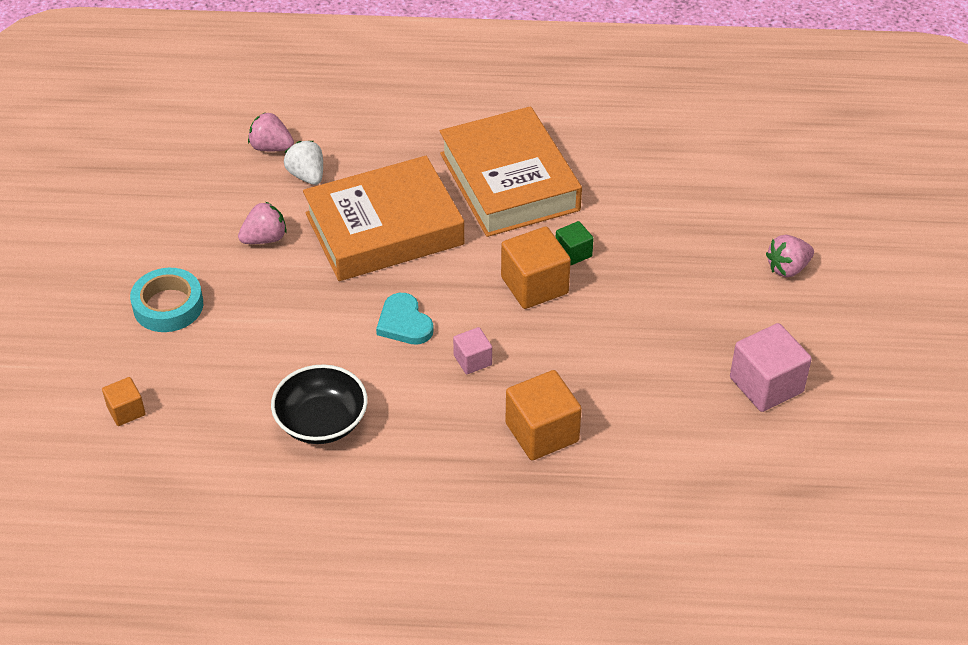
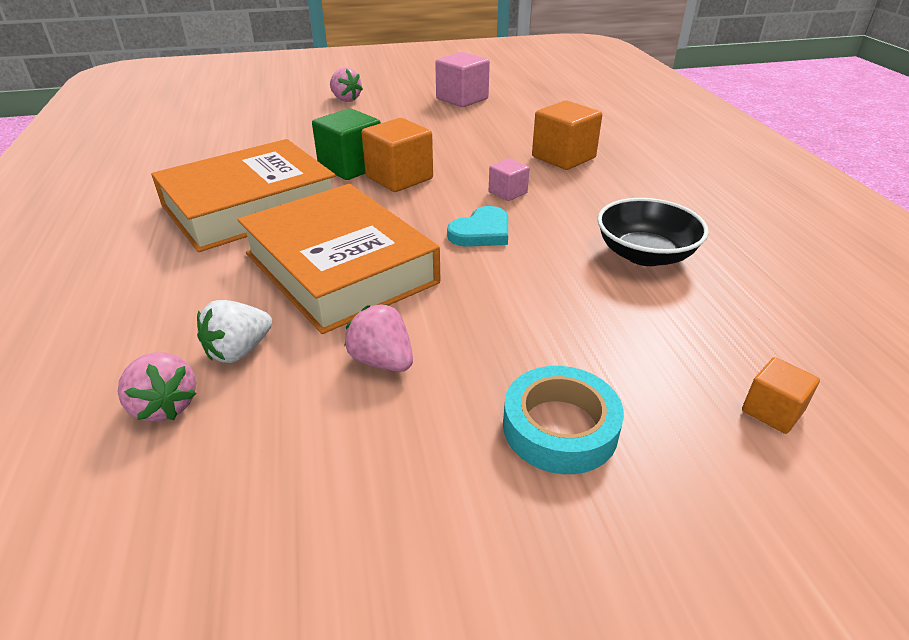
camera: 105 degrees left, 10 degrees down
(271, 147) = (165, 406): pink strawberry -> pink strawberry turned 45 degrees counterclockwise
(573, 253) = (351, 167): green cube -> green cube, size x1.82

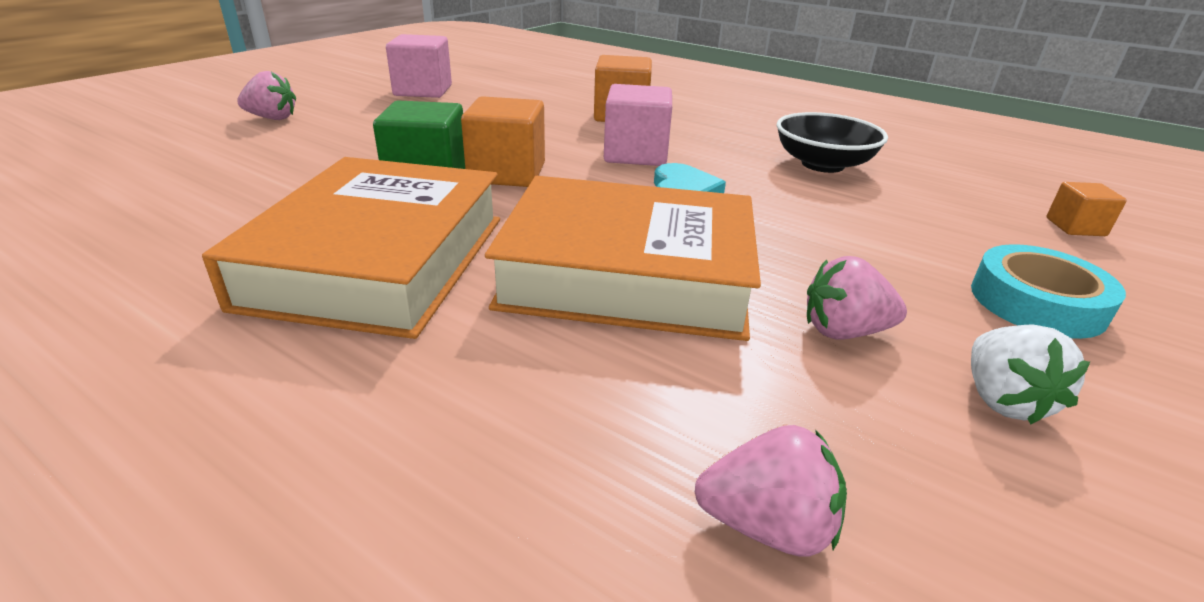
camera: 45 degrees left, 5 degrees down
(239, 351) = (708, 409): white strawberry -> white strawberry (1002, 400)
(507, 192) = (636, 154): pink cube -> pink cube, size x1.82

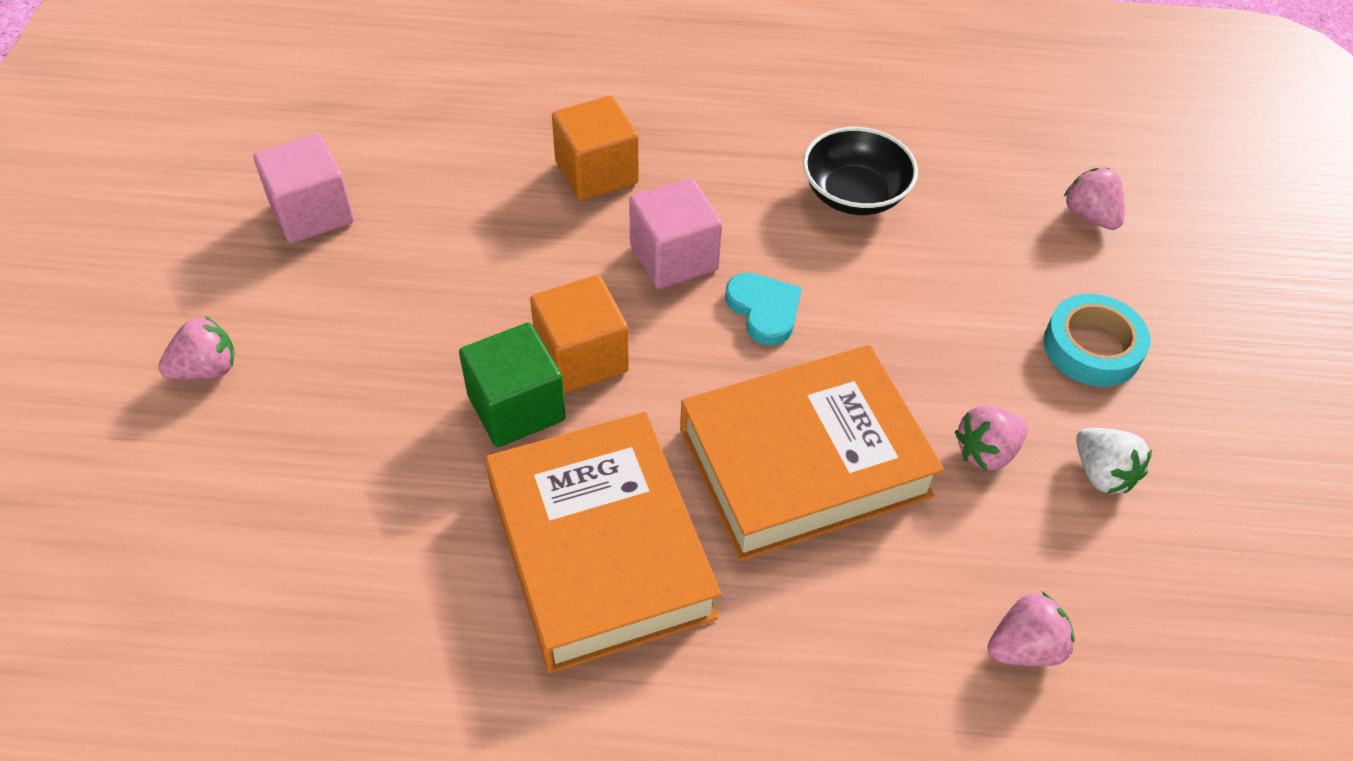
camera: 30 degrees left, 20 degrees up
(1075, 227) = (1090, 216): orange cube -> pink strawberry

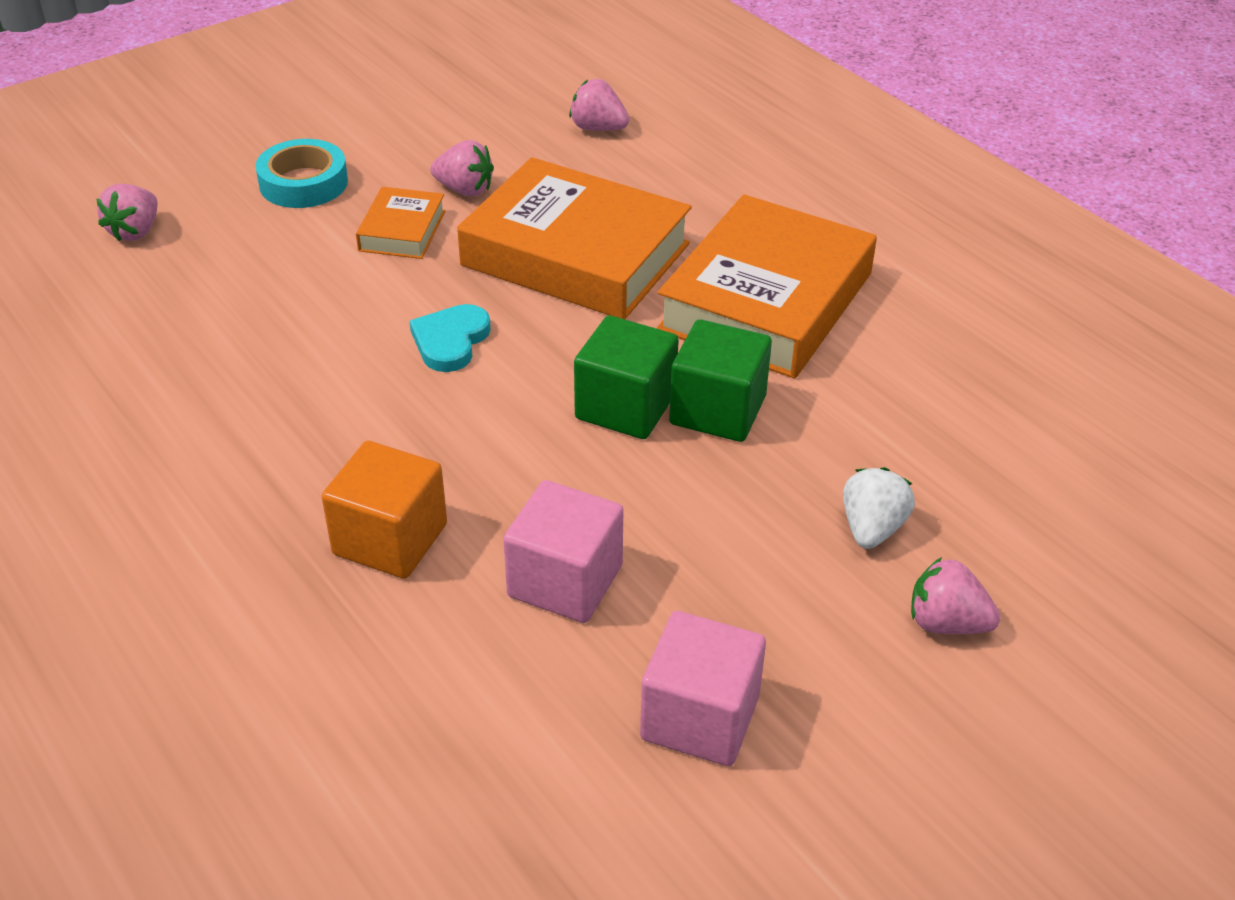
camera: 130 degrees left, 10 degrees down
(581, 357) = (625, 407): orange cube -> green cube
(674, 257) = (449, 421): pink cube -> pink cube (565, 581)
(854, 194) = (240, 360): black bowl -> none
(951, 369) = (402, 231): none -> orange book
(1102, 473) = (425, 144): white strawberry -> white strawberry (872, 528)

